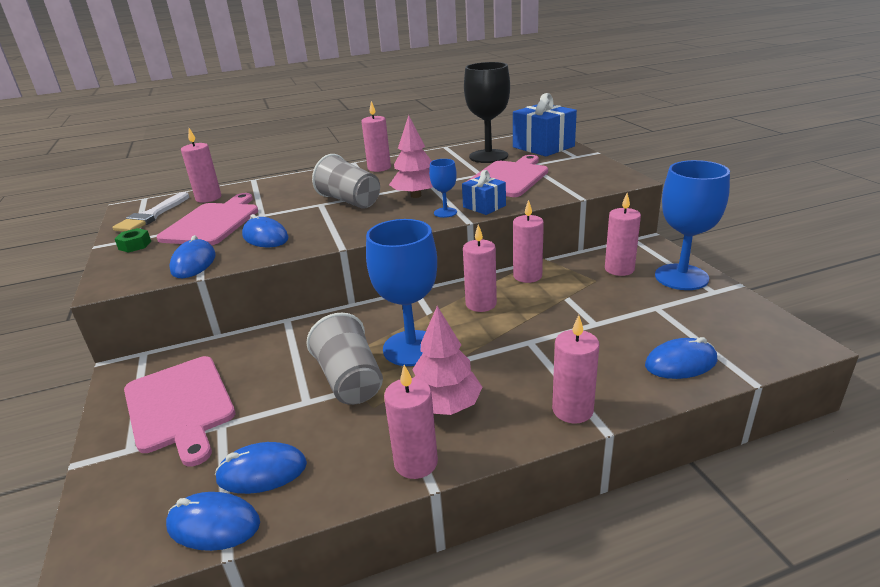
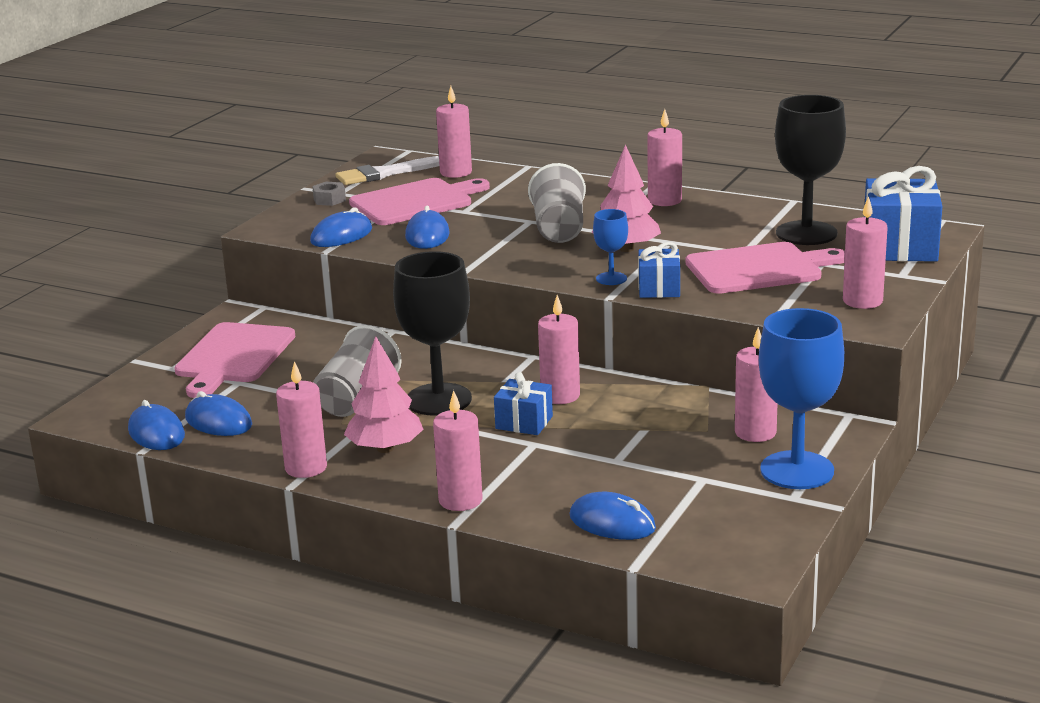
camera: 45 degrees right, 5 degrees down
(135, 245) = (329, 199): green nut -> grey nut
(411, 348) = (438, 400): blue goblet -> black goblet
(496, 332) = (524, 422): none -> blue gift
(527, 276) = (654, 394): pink candle -> pink candle (862, 301)

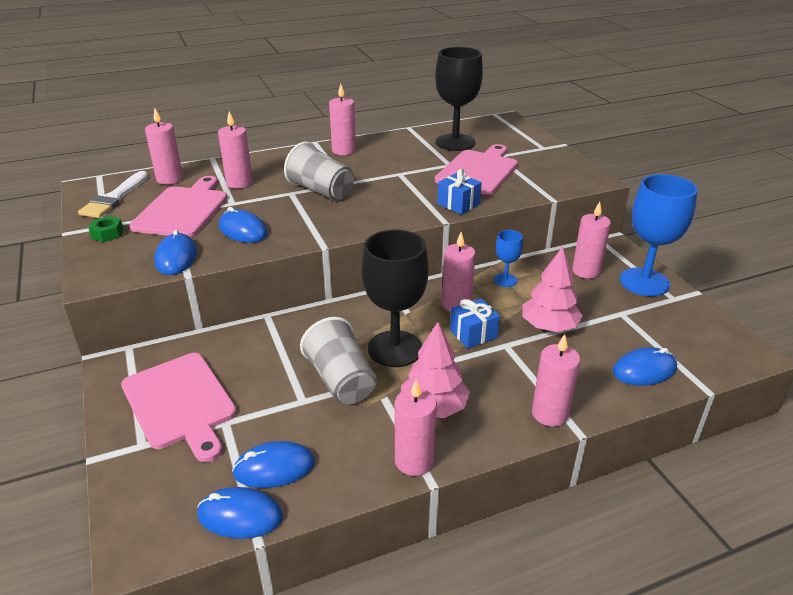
camera: 50 degrees left, 10 degrees up
(329, 199) = (107, 234): grey nut -> green nut
(611, 279) = (420, 210): blue goblet -> blue goblet (505, 280)
(626, 249) = (387, 187): pink tree -> pink tree (549, 326)
(862, 301) = (561, 168): pink candle -> pink candle (239, 183)
(899, 247) = (509, 134): blue gift -> none

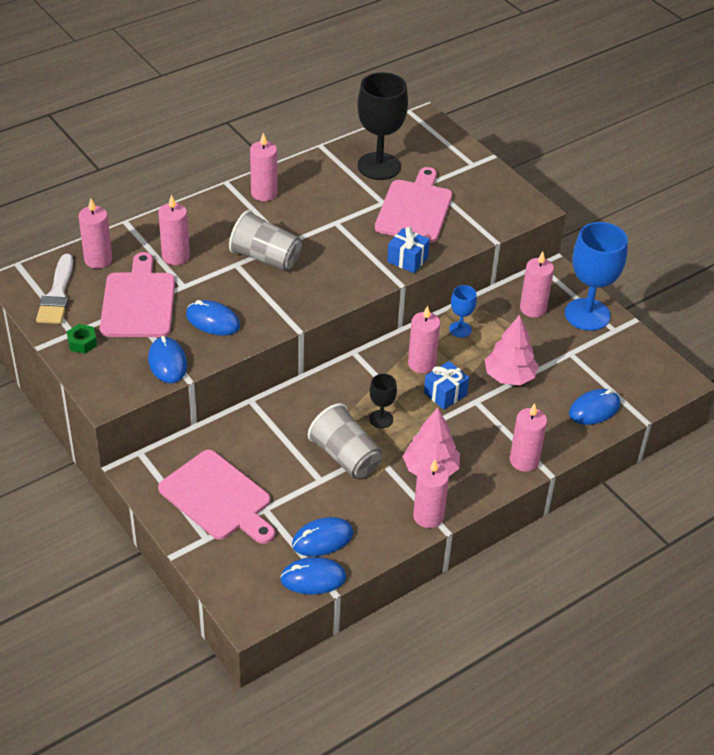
camera: 15 degrees left, 10 degrees up
(395, 349) = (381, 419): black goblet -> black goblet, size x0.49

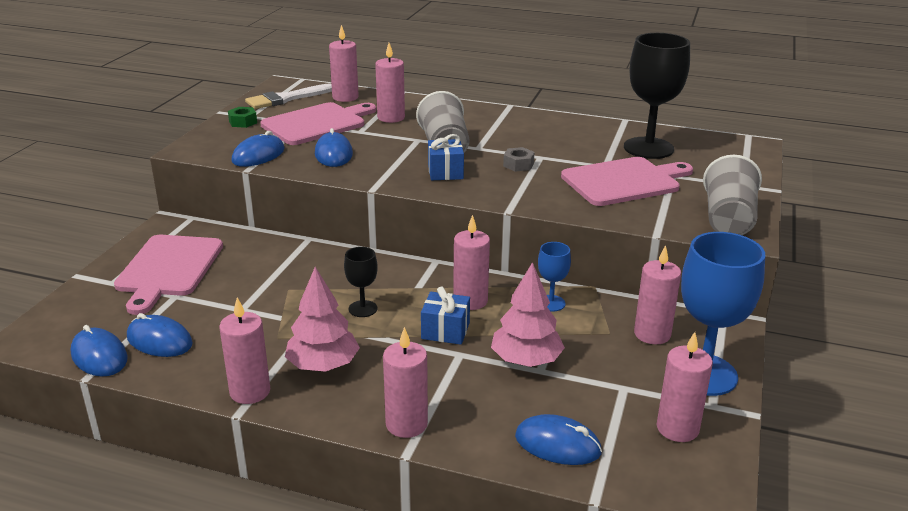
camera: 55 degrees right, 15 degrees down
(264, 193) = (523, 120): pink candle -> pink candle (677, 428)
(337, 240) = (518, 165): none -> grey nut
(345, 457) = (288, 310): grey cup -> grey cup (728, 219)
(407, 260) = (548, 202): blue gift -> blue gift (445, 172)

